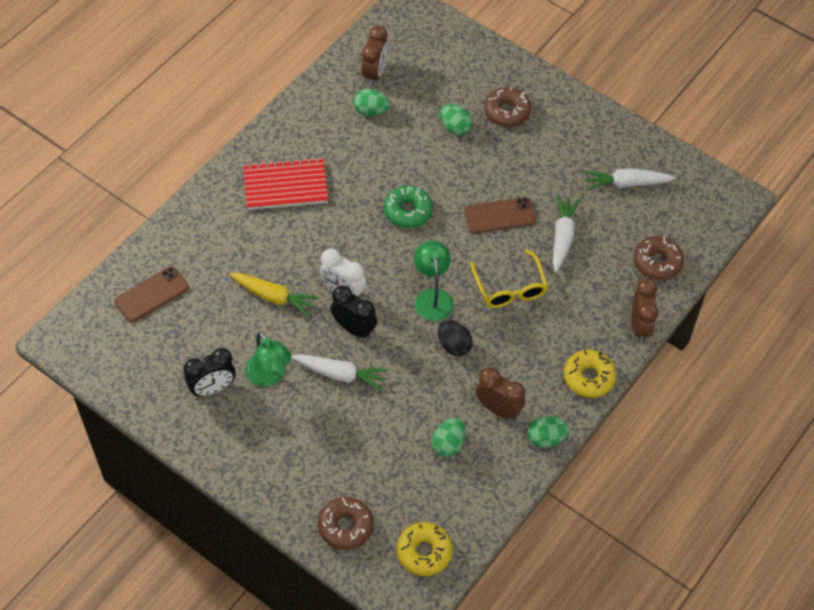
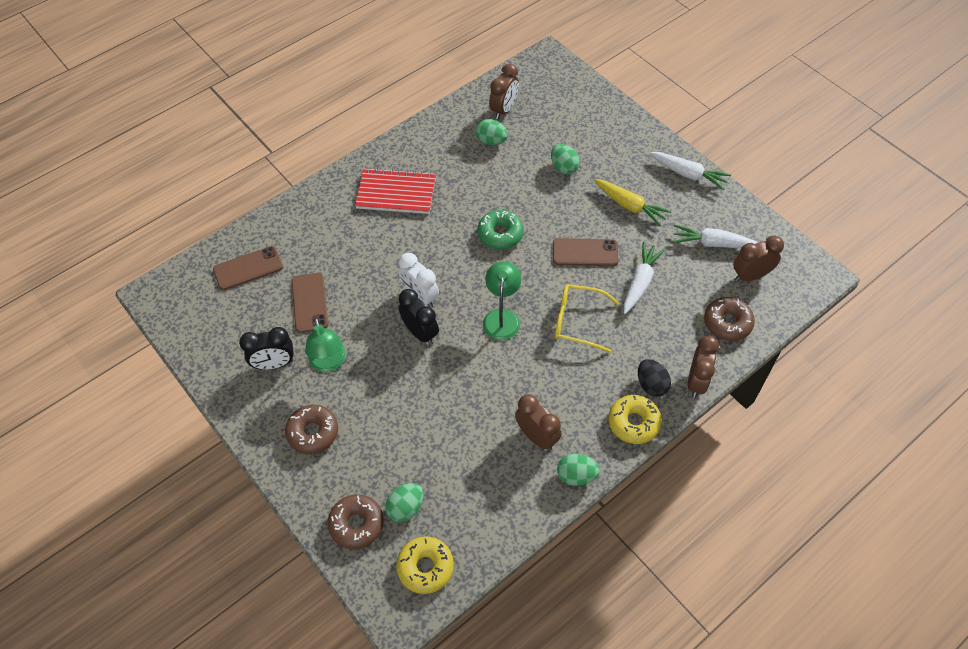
camera: 15 degrees right, 0 degrees up
(229, 319) = (309, 302): none -> brown phone
(274, 297) = (356, 290): yellow carrot -> yellow carrot (630, 206)
(341, 374) = (396, 374): white carrot -> white carrot (689, 174)
(448, 444) = (479, 462): green egg -> green egg (406, 508)
(454, 345) = (510, 366): black egg -> black egg (651, 385)
(507, 112) = (615, 161): brown donut -> brown donut (313, 432)
(510, 288) = (577, 321): yellow glasses -> yellow glasses turned 105 degrees clockwise
(670, 210) = (750, 275): none -> brown clock

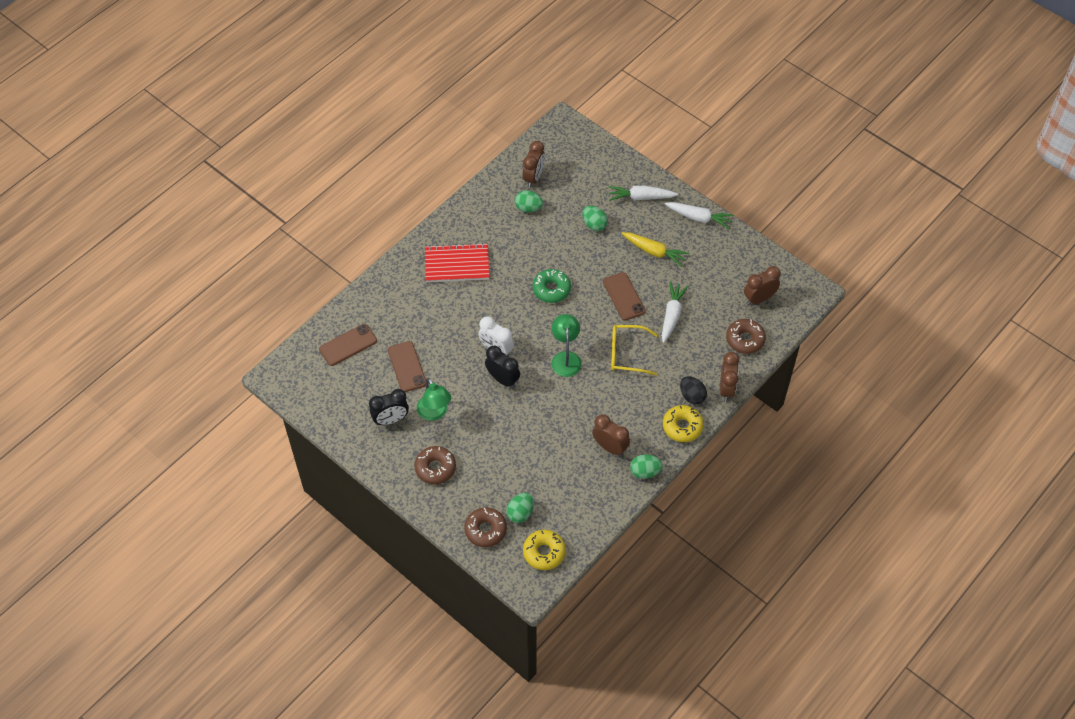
camera: 10 degrees left, 0 degrees up
(585, 253) = (623, 296): brown phone -> brown phone turned 75 degrees clockwise
(712, 243) = (726, 275): white carrot -> white carrot (640, 197)

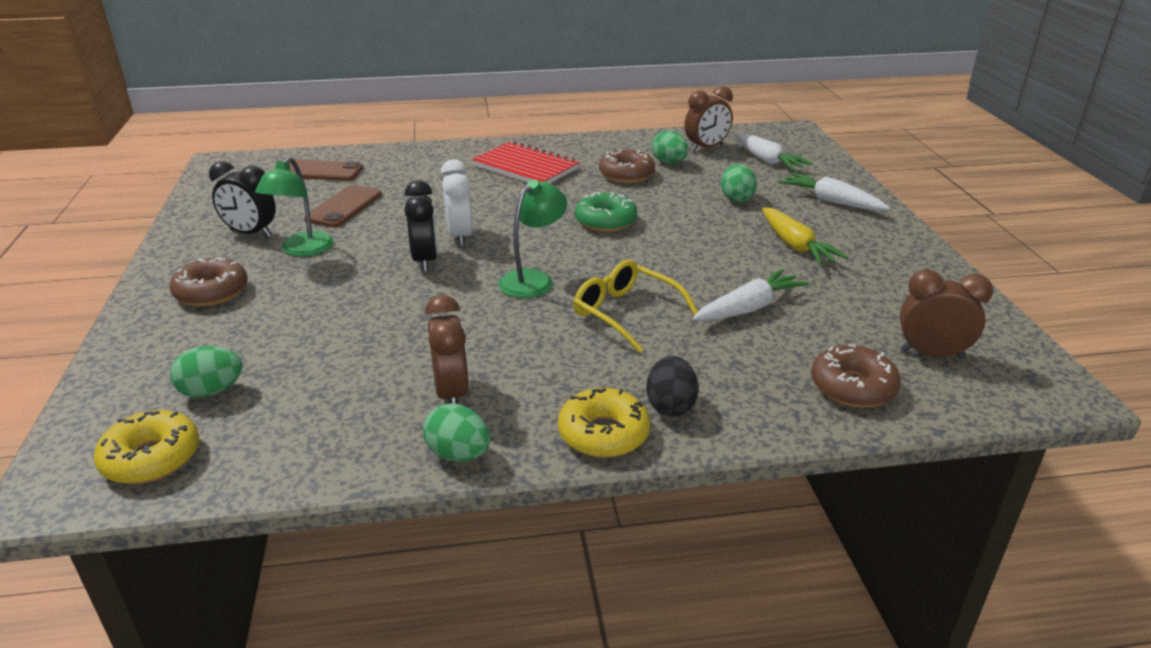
camera: 40 degrees right, 25 degrees down
(485, 530) = (141, 382): brown donut -> brown donut (626, 175)
(623, 296) = (696, 263): brown phone -> none
(699, 218) = (904, 244): white carrot -> white carrot (767, 160)
(726, 389) = (746, 429): brown clock -> none

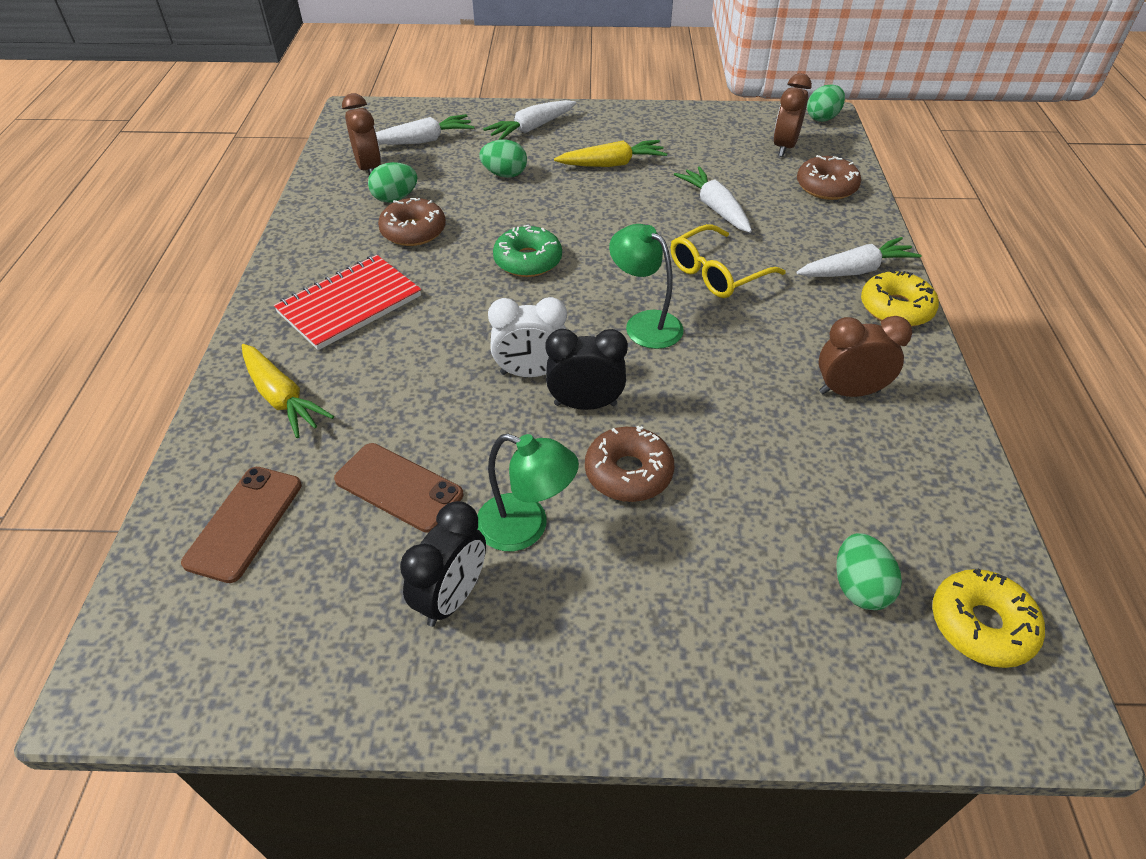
camera: 80 degrees left, 15 degrees up
(211, 292) = (628, 623): brown donut -> brown donut (628, 473)
(425, 163) = (282, 398): none -> yellow carrot
(458, 454) = (934, 391): green egg -> green egg (822, 118)
(670, 406) = (856, 270): black egg -> white carrot

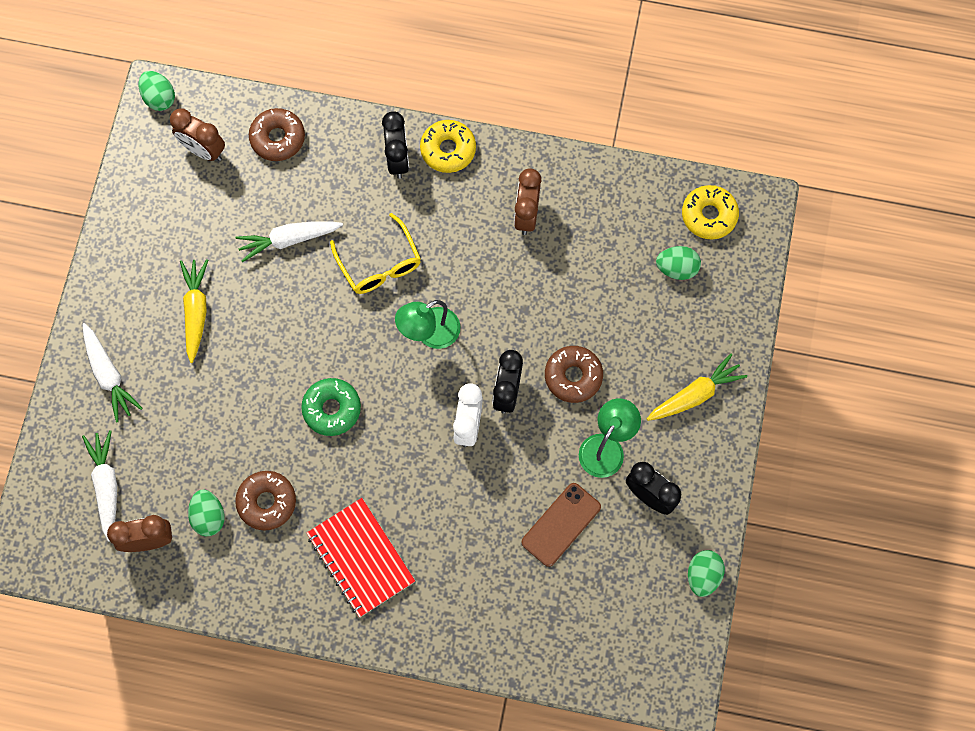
camera: 80 degrees left, 25 degrees up
(244, 523) = (575, 624): brown phone -> none
(282, 398) = (462, 606): yellow carrot -> yellow carrot (695, 394)
(504, 174) = (190, 412): green egg -> green egg (703, 575)
(856, 270) = (398, 159): white carrot -> black clock

